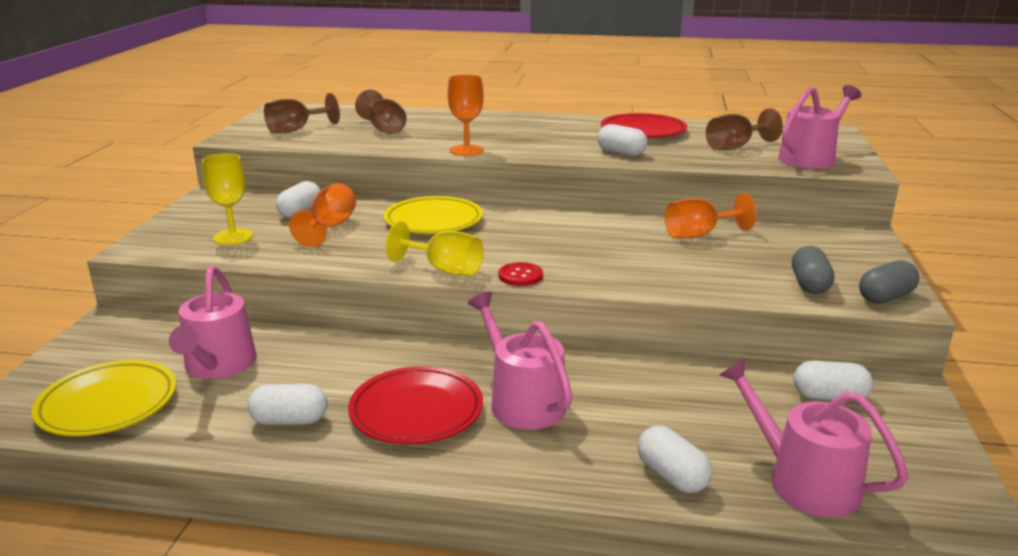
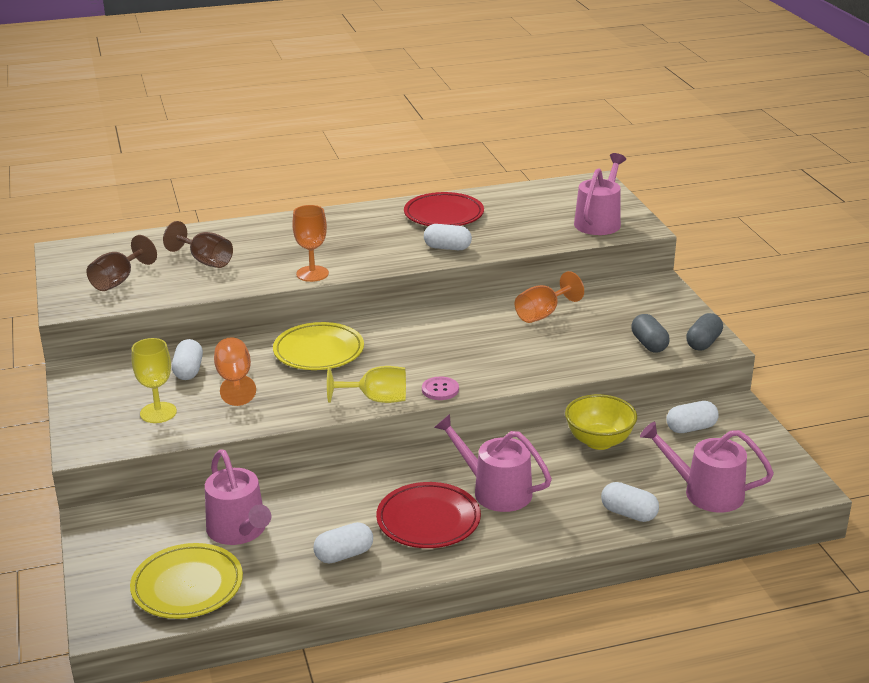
camera: 25 degrees left, 5 degrees up
(520, 276) = (440, 390): red button -> pink button
(693, 381) = (599, 441): none -> yellow bowl
(735, 147) = (533, 220): brown goblet -> none

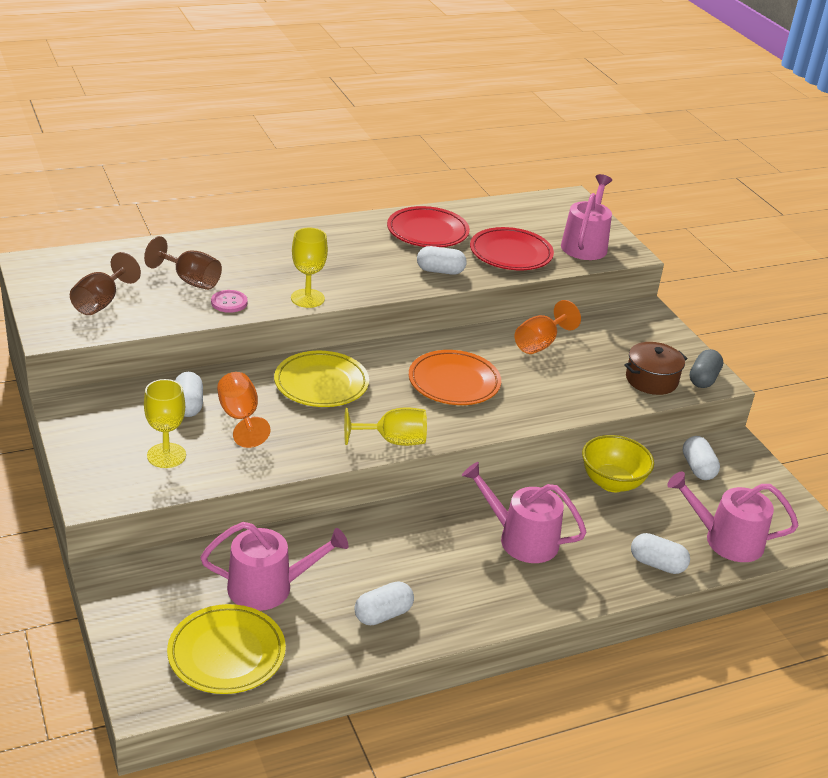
camera: 10 degrees left, 5 degrees up
(239, 530) = (268, 587): pink watering can -> pink watering can turned 60 degrees counterclockwise
(312, 274) = (307, 298): orange goblet -> yellow goblet
(428, 520) = (461, 573): red plate -> red plate (511, 254)
(440, 390) = (455, 430): pink button -> pink button (229, 302)
(448, 348) = (454, 382): none -> orange plate
(649, 344) = (651, 380): grey capsule -> brown pot
(691, 428) = (698, 468): white capsule -> white capsule turned 75 degrees counterclockwise

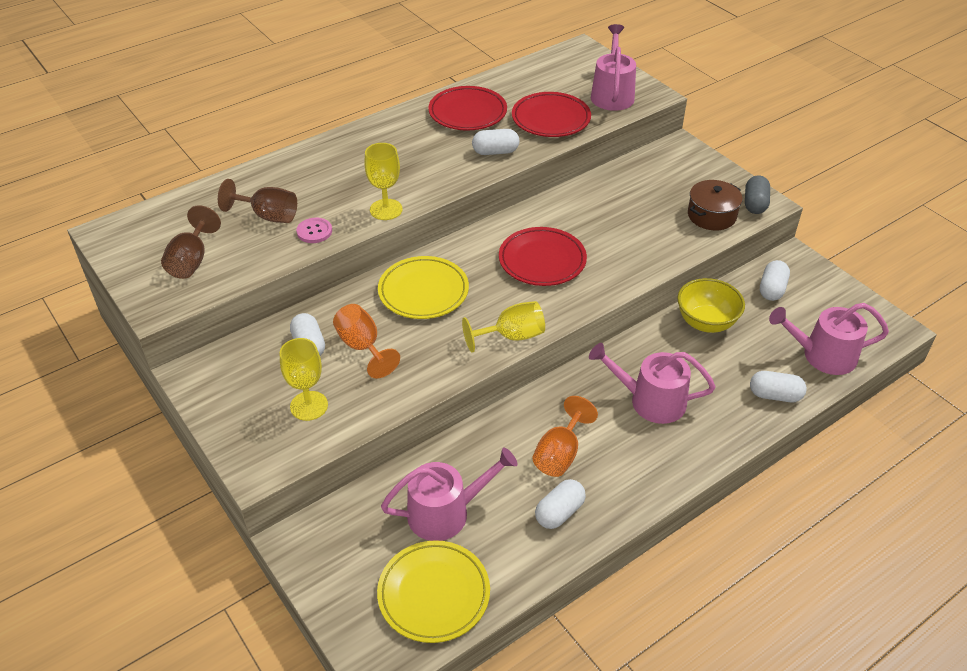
camera: 10 degrees left, 10 degrees up
(454, 382) = (542, 260): orange plate -> red plate
(540, 344) = (602, 201): orange goblet -> orange goblet (560, 454)
(698, 468) = (772, 289): white capsule -> white capsule turned 45 degrees clockwise

